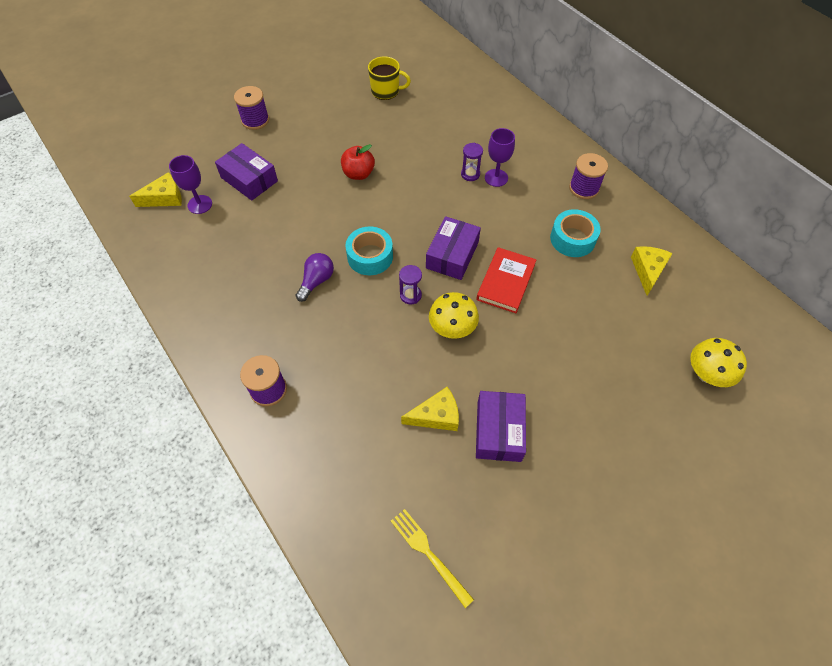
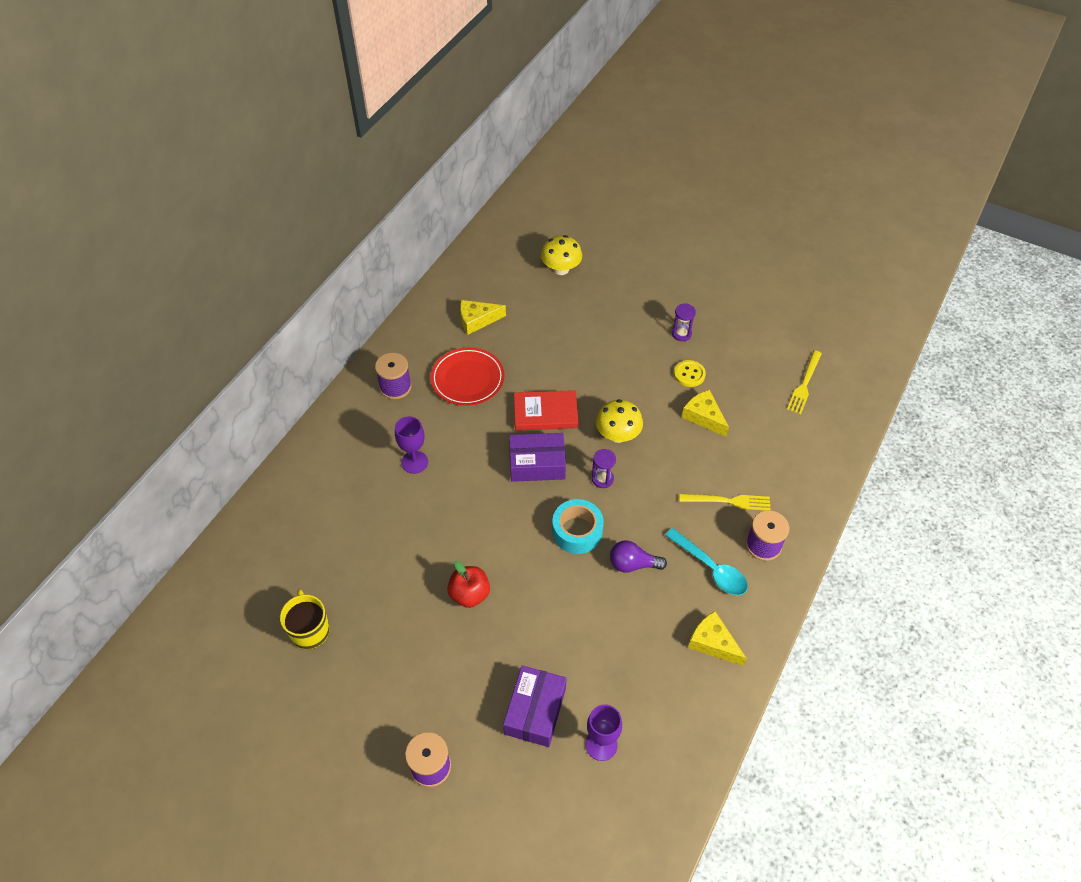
camera: 115 degrees left, 5 degrees down
(165, 198) = (613, 795): yellow cheese -> yellow cheese (713, 643)
(276, 335) = (711, 568): none -> turquoise spoon
(329, 385) = (728, 501): none -> yellow fork
(470, 174) = (420, 486): purple hourglass -> purple hourglass (681, 334)
(499, 431) = (689, 374): purple box -> yellow button
(572, 239) = (467, 379): turquoise tape -> red plate

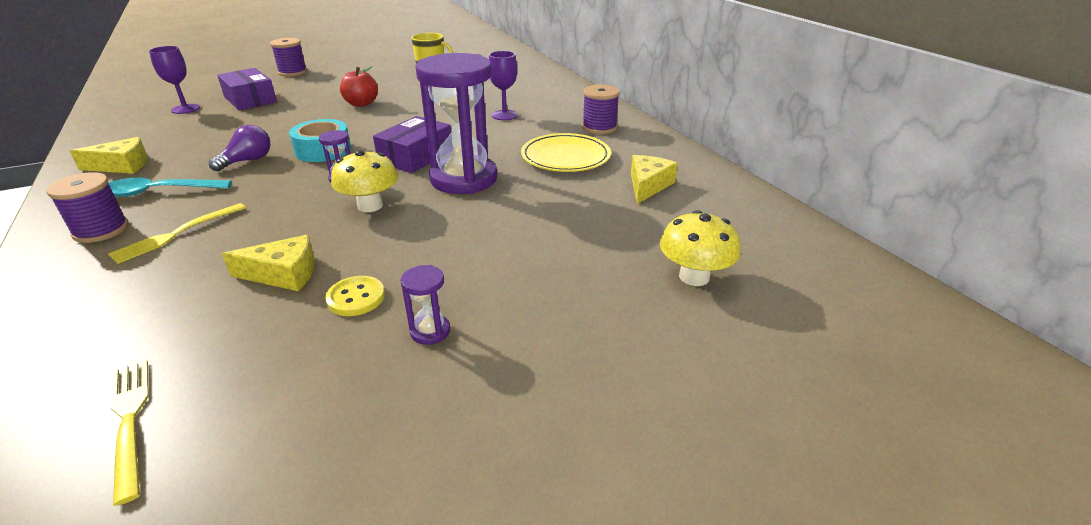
camera: 125 degrees right, 20 degrees down
(467, 379) = (565, 157): red plate -> yellow plate
(545, 413) = (463, 179): red book -> purple hourglass

